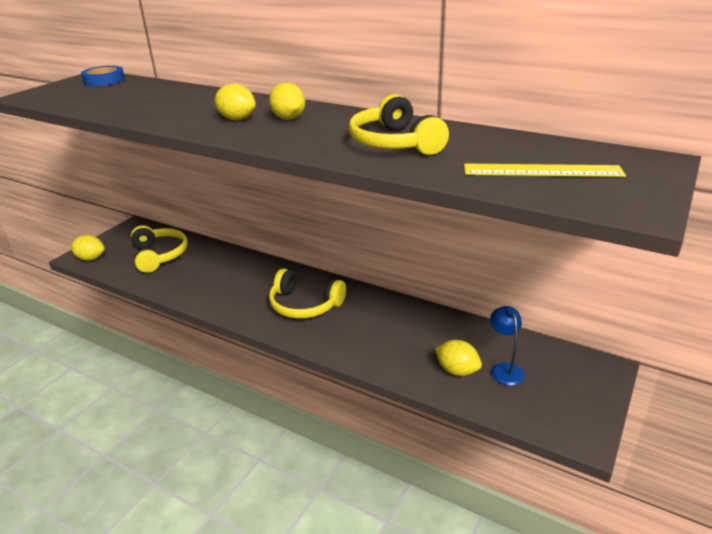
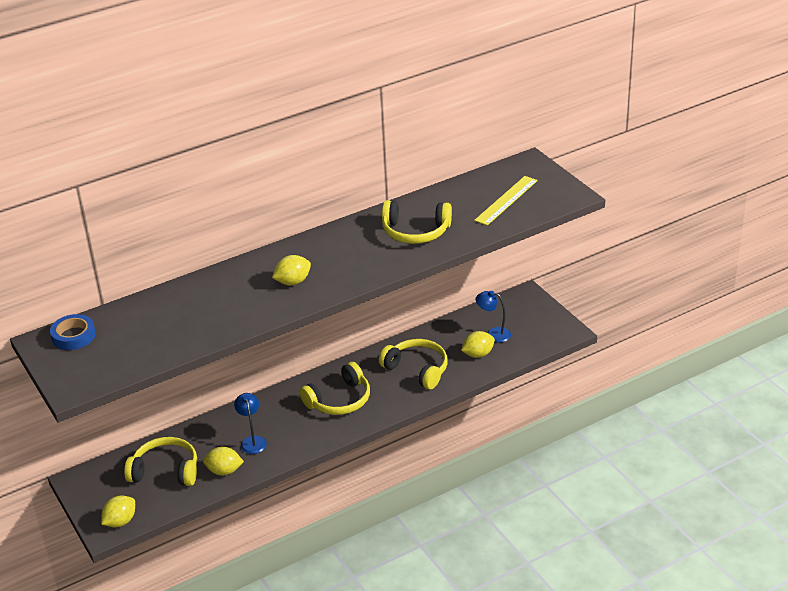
camera: 60 degrees left, 5 degrees up
(217, 280) = (252, 441): none -> blue lamp
(288, 118) = (318, 259): yellow lemon -> yellow lemon (224, 471)
(391, 336) = (417, 369): none -> yellow headphones

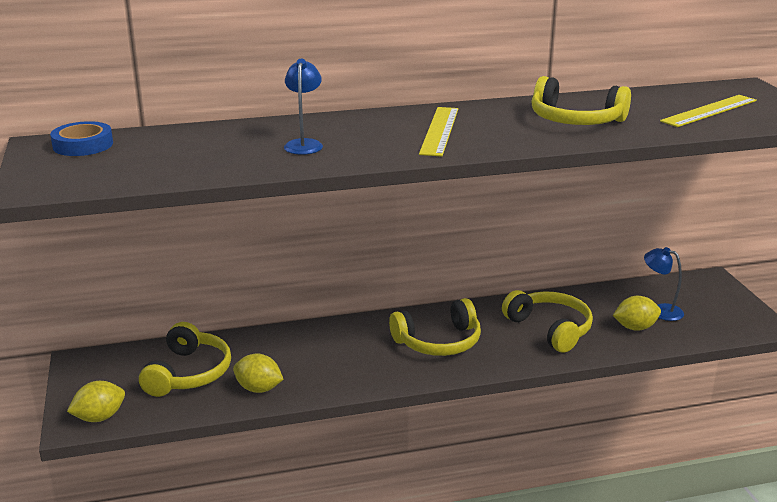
camera: 15 degrees right, 10 degrees down
(166, 471) = (189, 373): yellow headphones -> yellow headphones turned 75 degrees clockwise
(252, 441) = (310, 363): blue lamp -> blue lamp (304, 144)
(293, 282) = (390, 139): yellow lemon -> none
(324, 264) = (440, 131): none -> yellow ruler

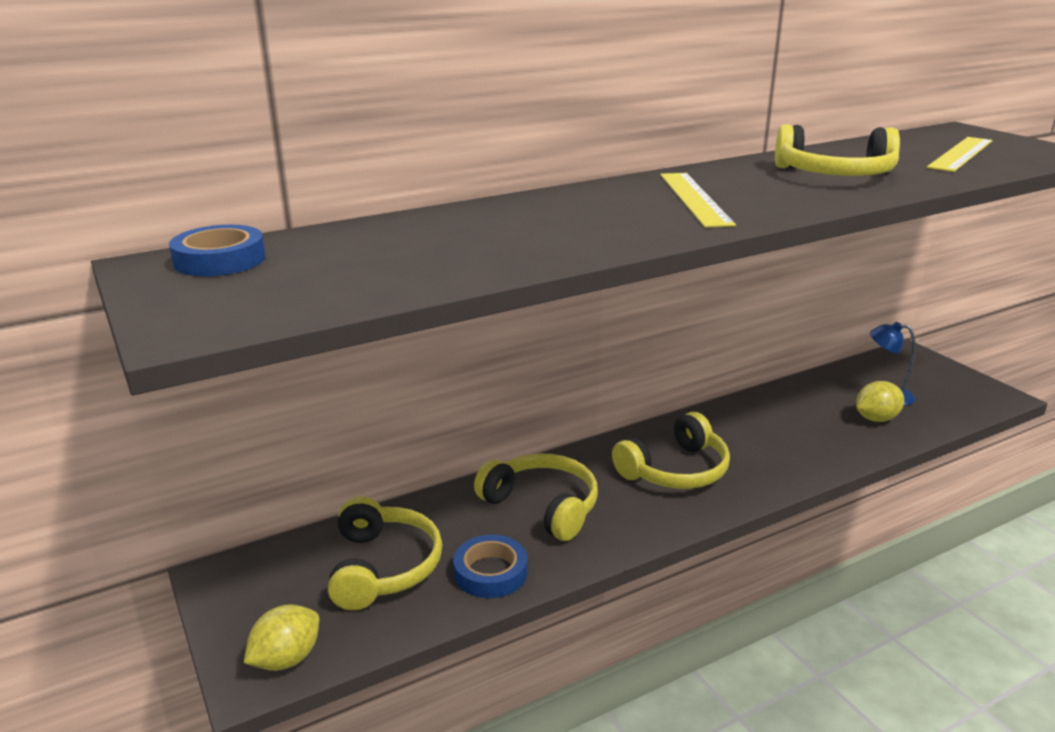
camera: 15 degrees left, 0 degrees up
(259, 389) = (490, 572): yellow lemon -> blue tape
(304, 144) = (541, 229): blue lamp -> none
(550, 329) = (788, 434): yellow headphones -> yellow headphones (543, 506)

